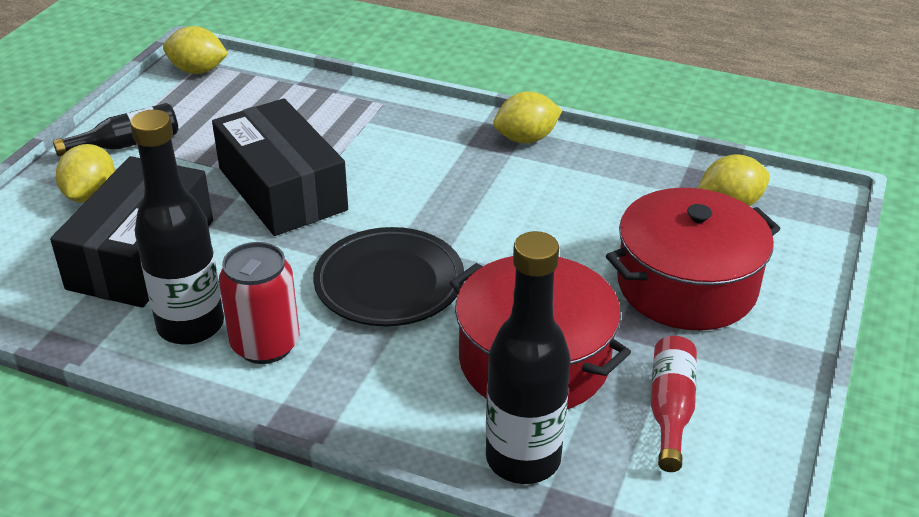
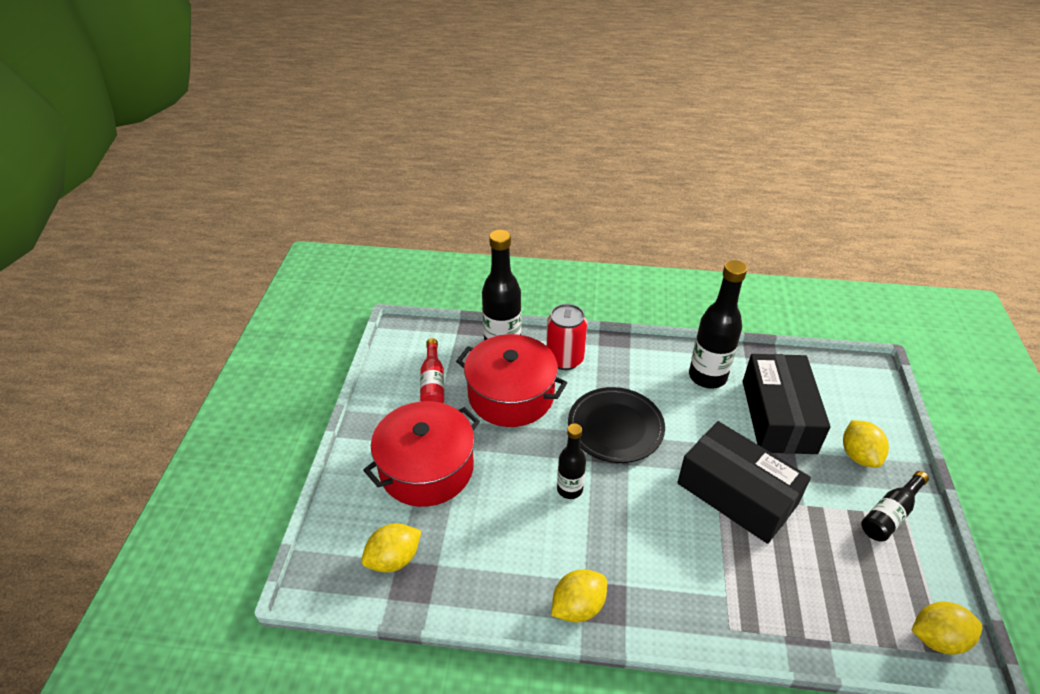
camera: 165 degrees right, 5 degrees up
(265, 344) = (659, 374): red can -> red can (564, 359)
(491, 228) = (570, 489): none -> black bottle

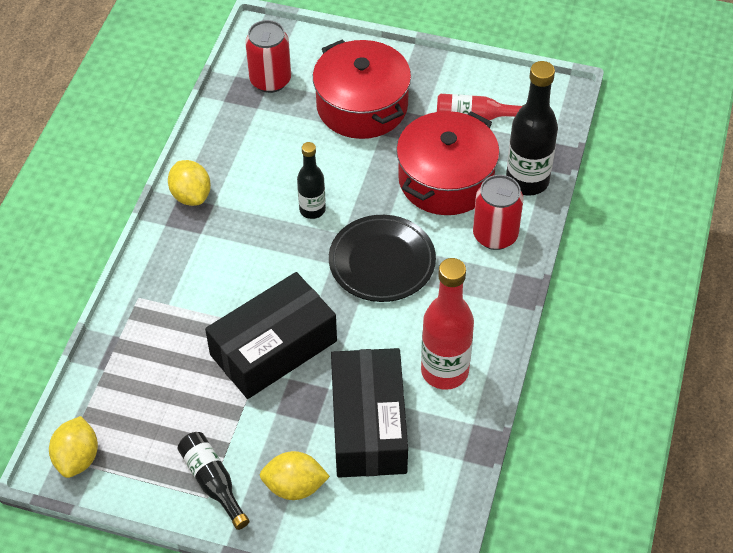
camera: 100 degrees right, 10 degrees up
(394, 559) = (270, 80): yellow lemon -> red can
(707, 377) = (444, 371): black bottle -> red bottle
(778, 416) = (369, 425): black box -> black box turned 75 degrees clockwise

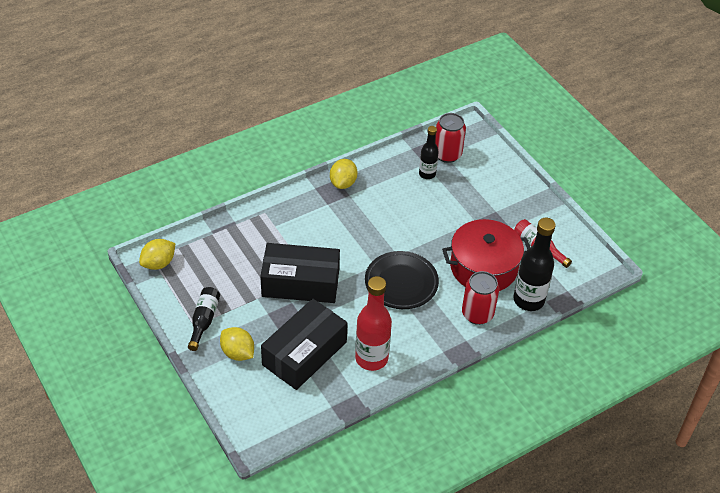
camera: 40 degrees right, 5 degrees down
(312, 210) = (395, 232): black bottle -> black bottle (427, 174)
(362, 106) = (481, 199): red pot -> none

